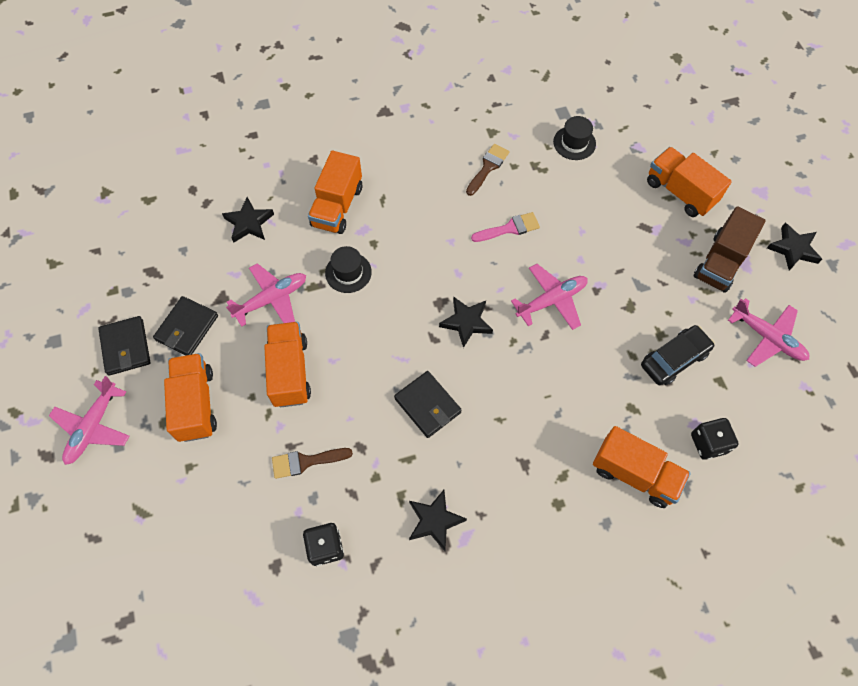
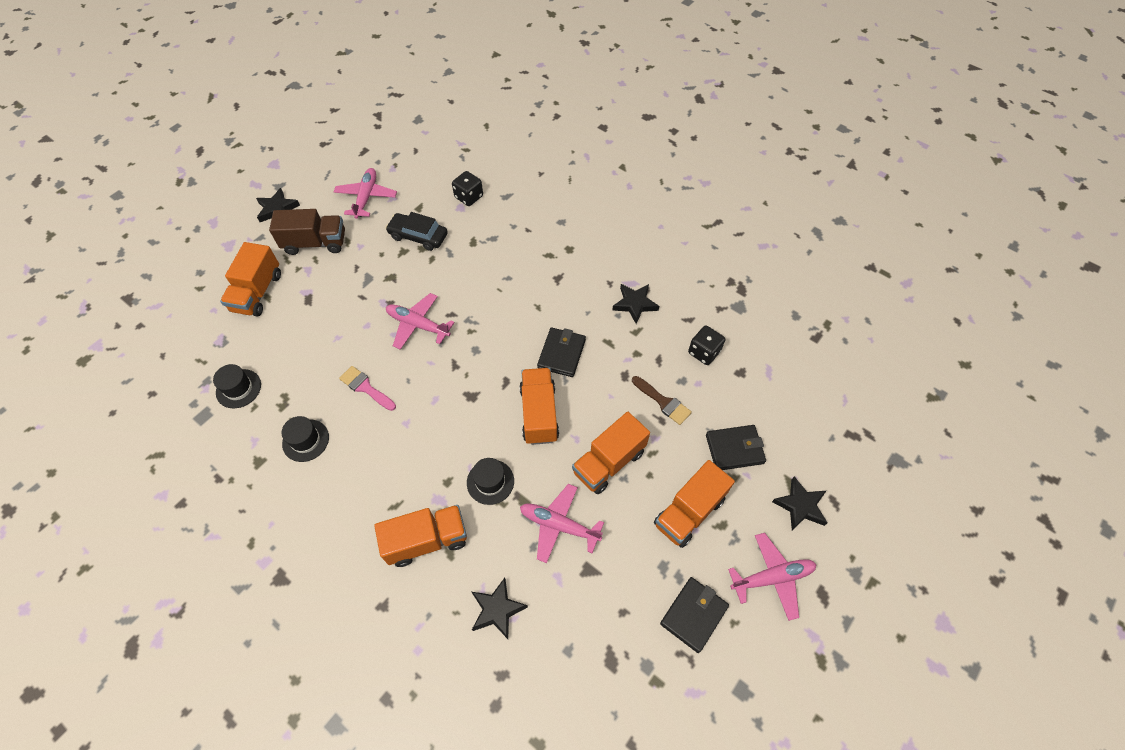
camera: 125 degrees left, 5 degrees down
(187, 328) = (637, 576): black wallet -> black wallet (734, 449)
(466, 322) = (476, 368): black star -> black star (800, 506)
(488, 167) = (305, 440): brown brush -> black hat
(634, 474) = (518, 222): orange truck -> orange truck (539, 413)

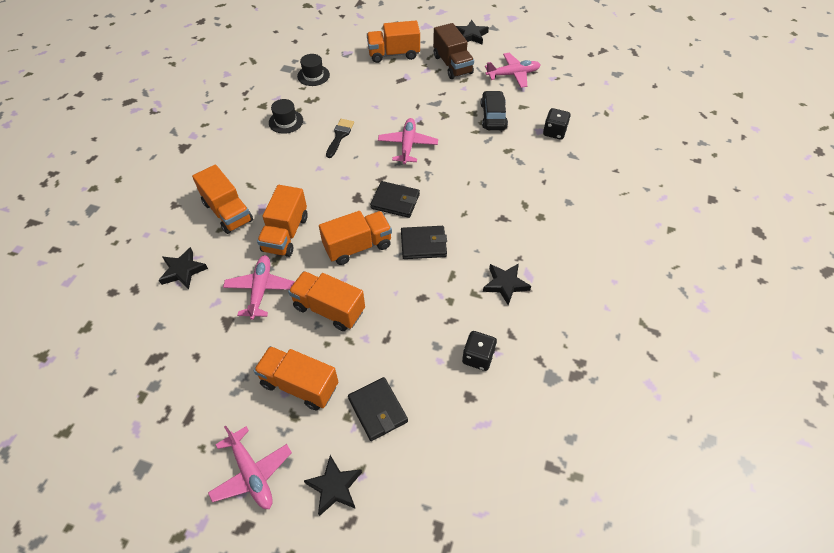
camera: 70 degrees right, 5 degrees down
(365, 387) = (340, 136): pink brush -> black brush
(490, 482) = (285, 234): black hat -> orange truck
(663, 402) = (406, 336): brown brush -> none
(694, 615) = (203, 412): black wallet -> black wallet (395, 201)

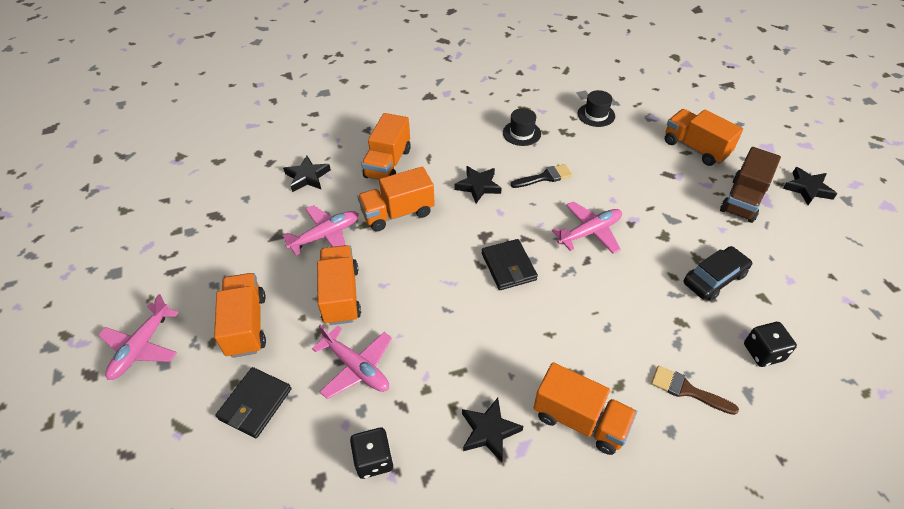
camera: 55 degrees right, 5 degrees down
(334, 487) = (156, 419): black star -> black star (478, 186)
(358, 246) = (428, 272): orange truck -> orange truck (580, 420)
(423, 244) = (476, 322): black wallet -> none
(513, 74) = (800, 259): pink plane -> pink plane (357, 367)
(551, 178) = (687, 390): none -> brown brush

